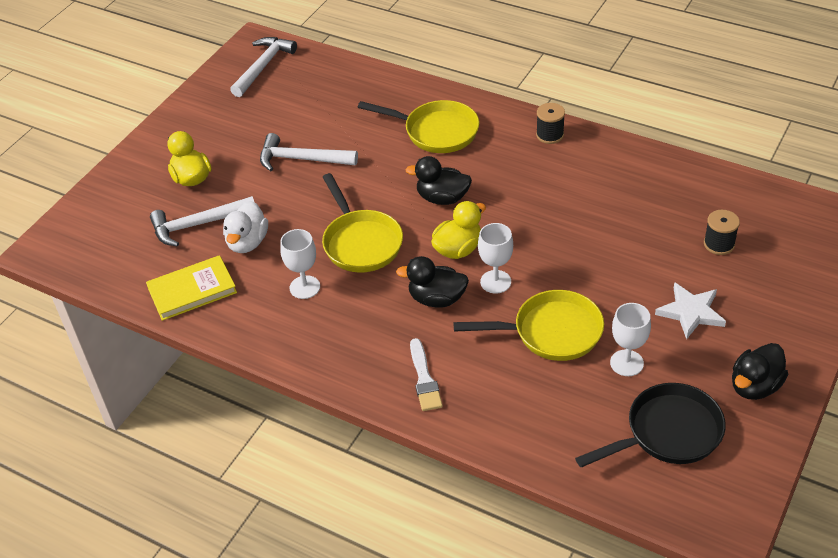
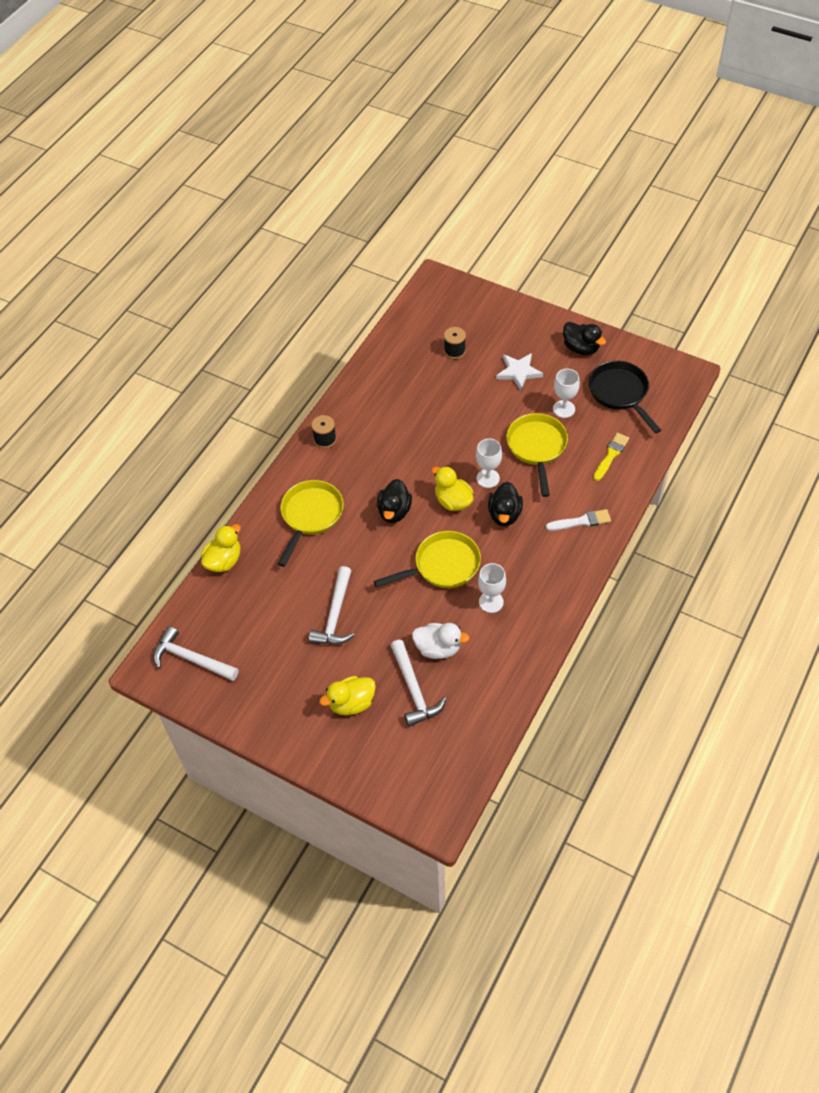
camera: 90 degrees left, 10 degrees up
(192, 290) = (493, 684): yellow book -> none
(378, 75) = (224, 561): none -> yellow duck
(543, 416) = (611, 455): none -> yellow brush

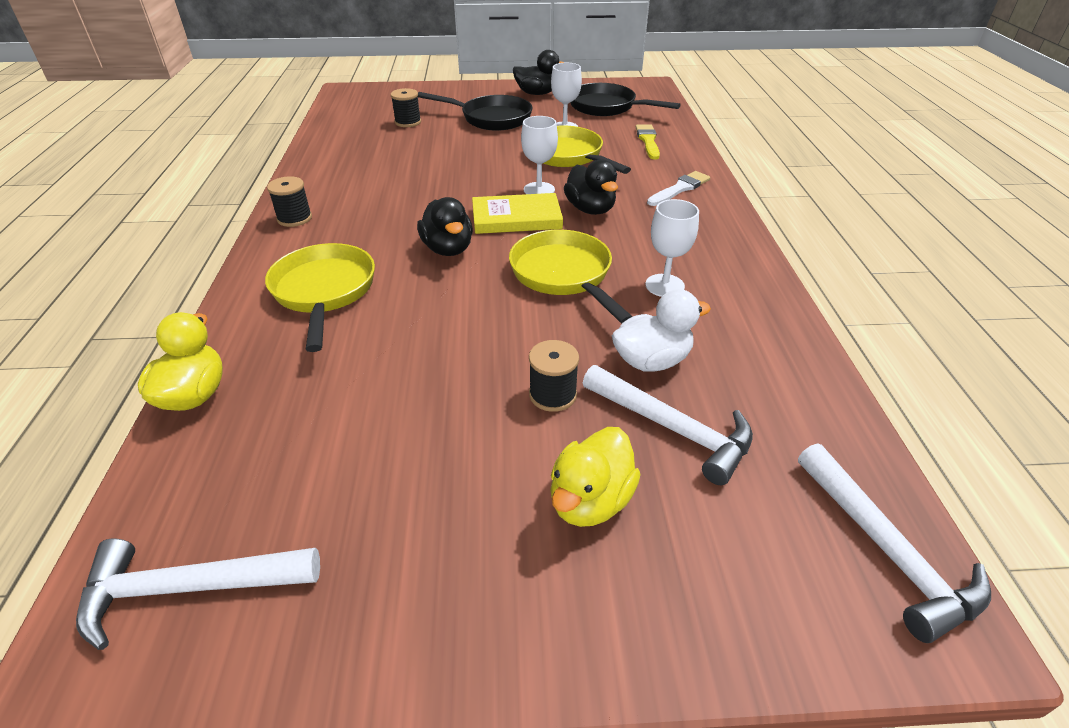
camera: 35 degrees left, 15 degrees down
(335, 615) = (454, 387): white hammer -> white hammer (886, 550)
(376, 643) = (552, 395): none -> black spool
(442, 566) = (564, 275): yellow pan -> yellow pan turned 60 degrees counterclockwise
(453, 501) = (516, 218): yellow duck -> yellow book
(518, 372) = (491, 118): white star -> black pan

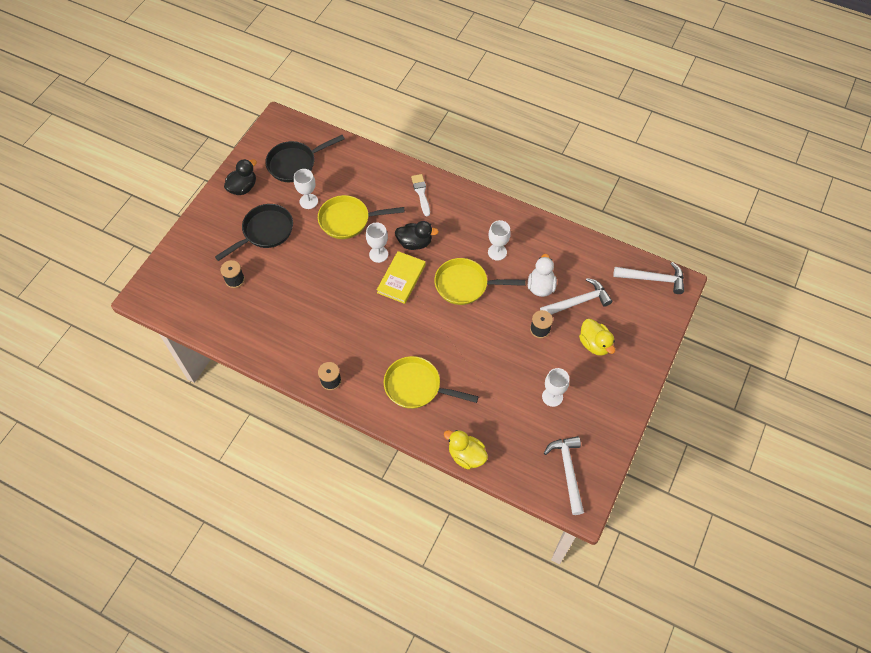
camera: 60 degrees left, 20 degrees up
(189, 588) = (568, 471): white hammer -> white hammer turned 150 degrees clockwise
(396, 476) = (552, 397): none -> white goblet
(448, 249) = (412, 321): black duck -> none
(648, 141) = (358, 172): yellow brush -> none

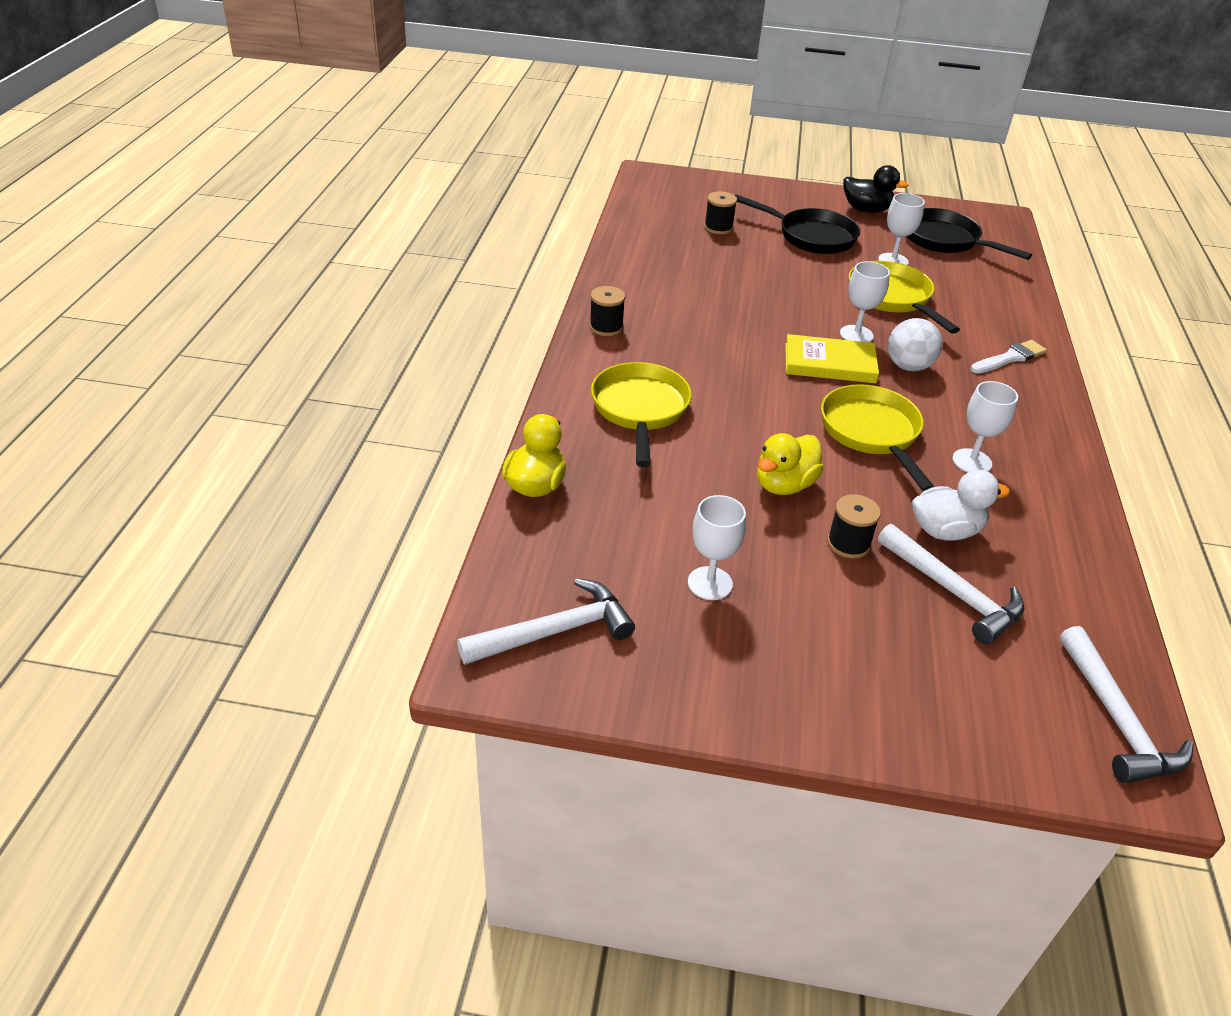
camera: 70 degrees right, 20 degrees down
(415, 243) = (908, 366): black duck -> white ball
(594, 344) = (871, 634): yellow duck -> yellow duck (784, 485)

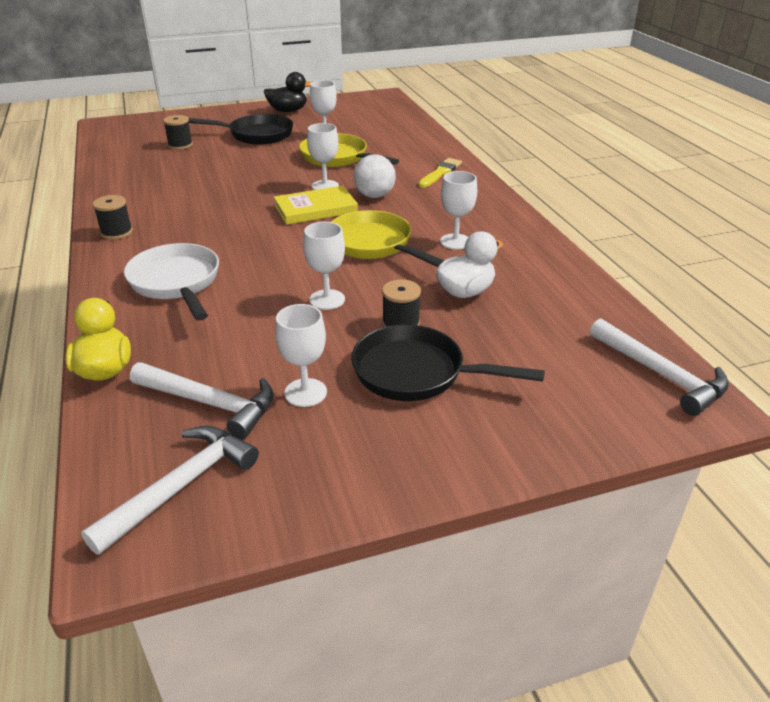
camera: 25 degrees left, 5 degrees down
(640, 410) = (176, 283): yellow pan -> white pan
(784, 485) = (327, 299): yellow duck -> white goblet
(945, 240) = (354, 116): black pan -> black pan (416, 373)
(953, 592) = (497, 331): white hammer -> white hammer (210, 403)
(1009, 358) = (440, 173): white brush -> yellow brush

